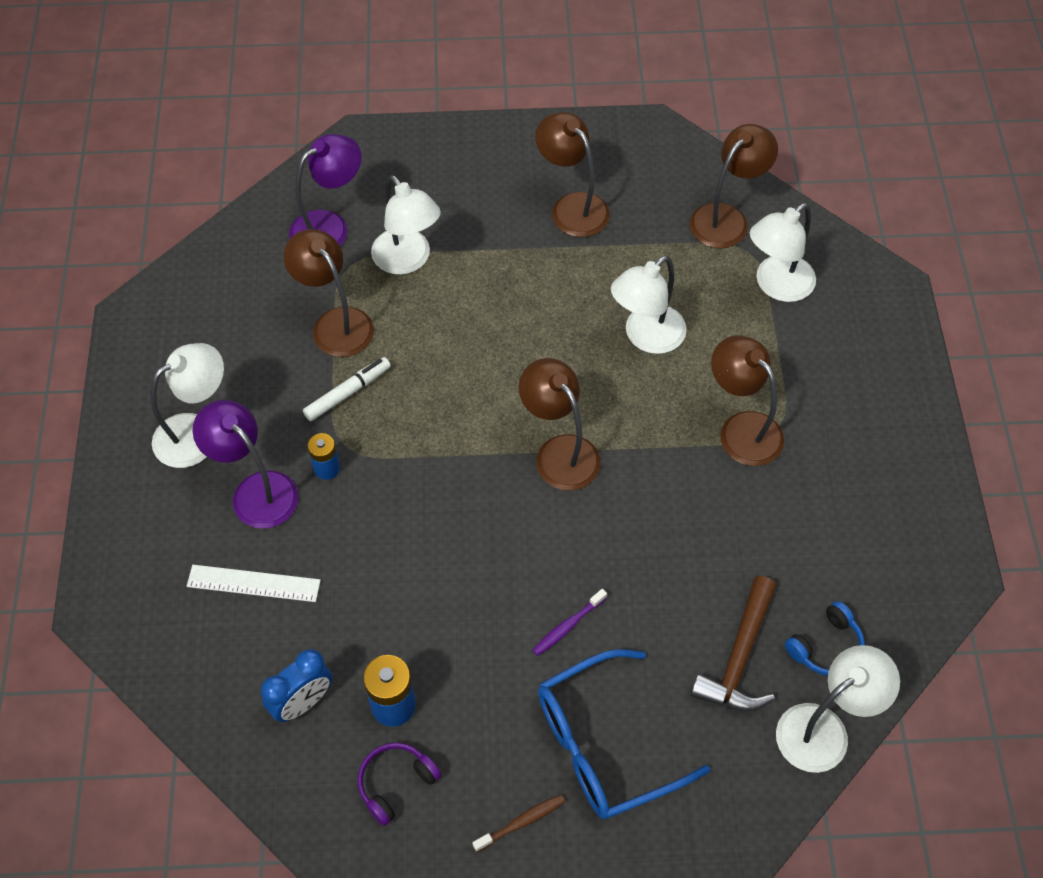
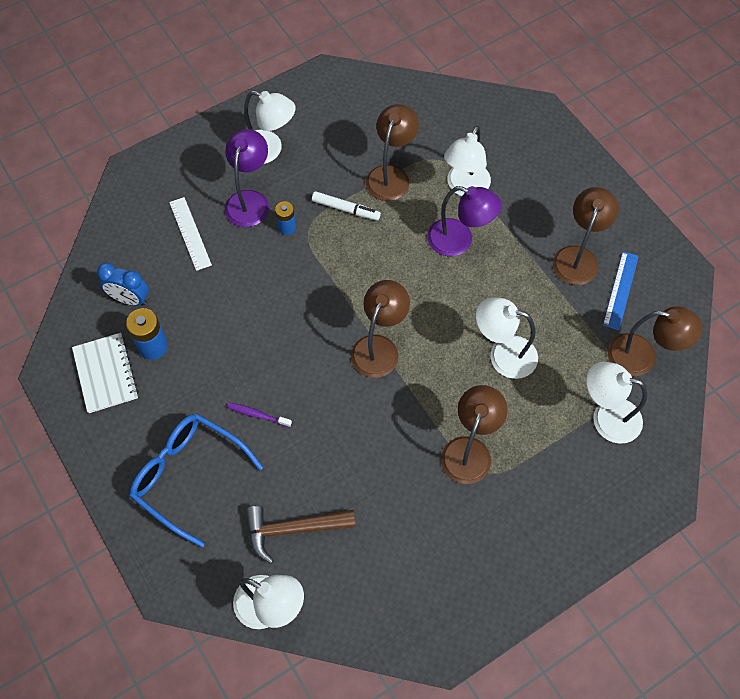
camera: 60 degrees right, 5 degrees up
(329, 226) = (460, 133): purple lamp -> purple lamp (459, 241)
(396, 783) = (106, 374): purple headphones -> white notebook
(521, 822) = (115, 454): brown toothbrush -> none
(637, 193) = (620, 290): none -> blue ruler
(826, 647) = (332, 582): blue headphones -> none

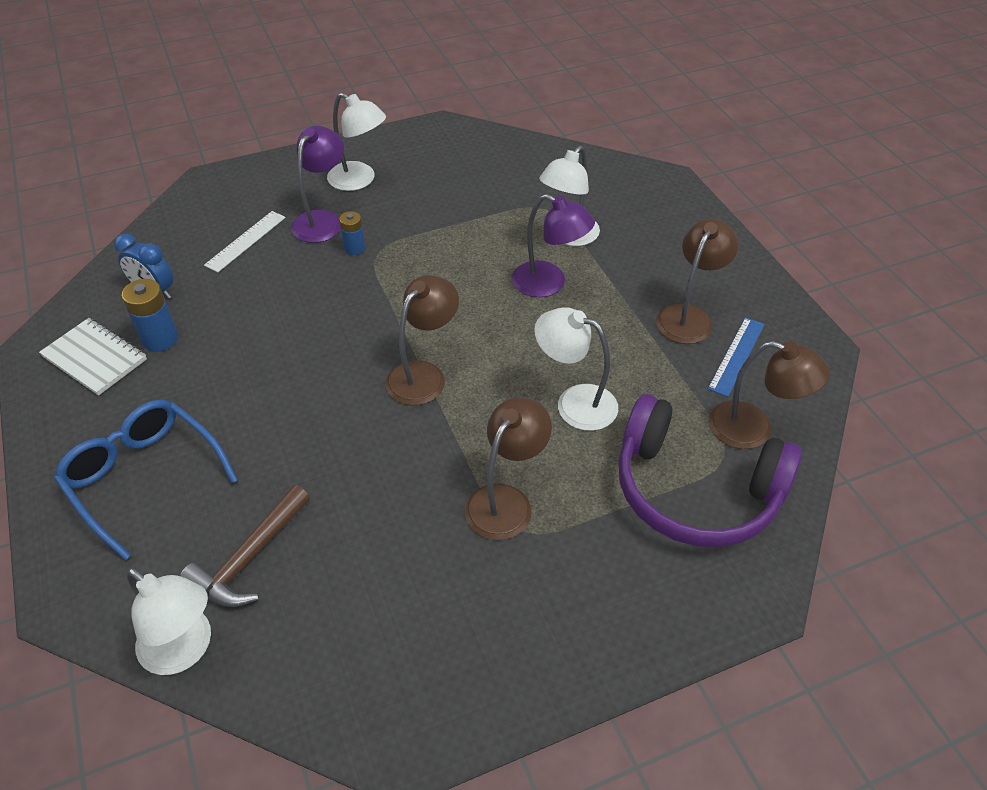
camera: 10 degrees right, 15 degrees down
(106, 374) = (95, 358): white notebook -> white notebook turned 45 degrees counterclockwise
(190, 233) = (245, 241): white ruler -> white ruler turned 45 degrees clockwise
(258, 415) = (253, 424): purple toothbrush -> none
(292, 529) = (249, 558): brown hammer -> brown hammer turned 60 degrees counterclockwise
(346, 209) = (426, 240): white marker -> none
(391, 175) = (486, 216): brown lamp -> none
(606, 417) = (695, 490): white lamp -> purple headphones

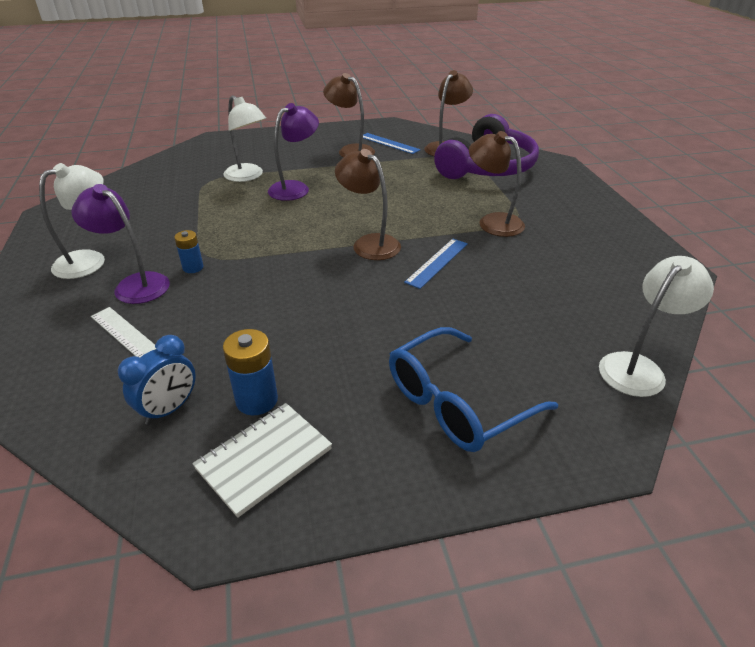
camera: 80 degrees left, 10 degrees down
(249, 558) = (547, 333): brown hammer -> none
(388, 444) = (437, 262): none -> blue ruler
(574, 403) = (413, 192): white lamp -> none

